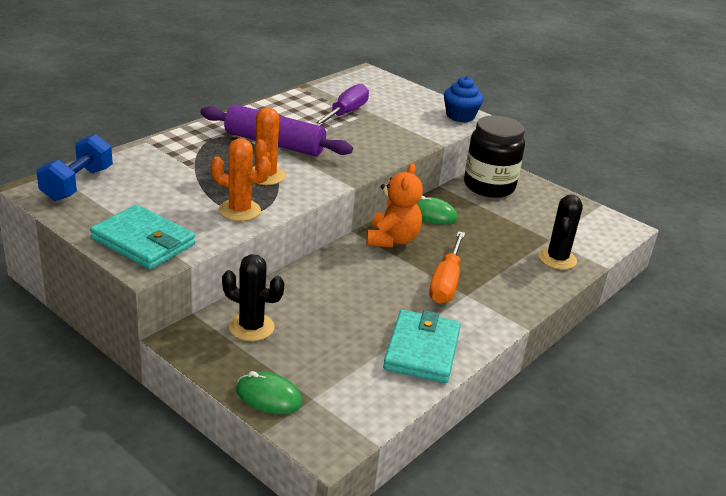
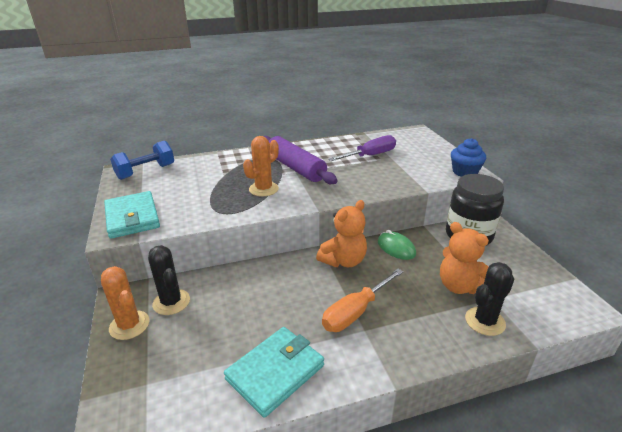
camera: 35 degrees right, 0 degrees up
(239, 210) = (217, 210): orange cactus -> orange cactus (129, 325)
(268, 396) = (119, 368): green mouse -> none
(516, 235) = (459, 286): none -> orange teddy bear

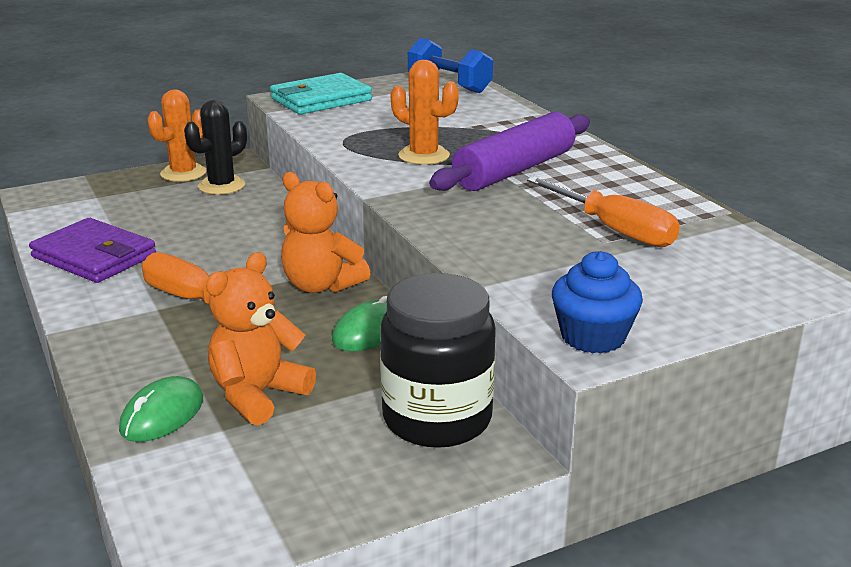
camera: 80 degrees right, 5 degrees down
(275, 372) = (94, 256): turquoise wallet -> purple wallet
(370, 155) = (615, 230): purple screwdriver -> orange screwdriver
(485, 321) = (162, 415): black cactus -> green mouse

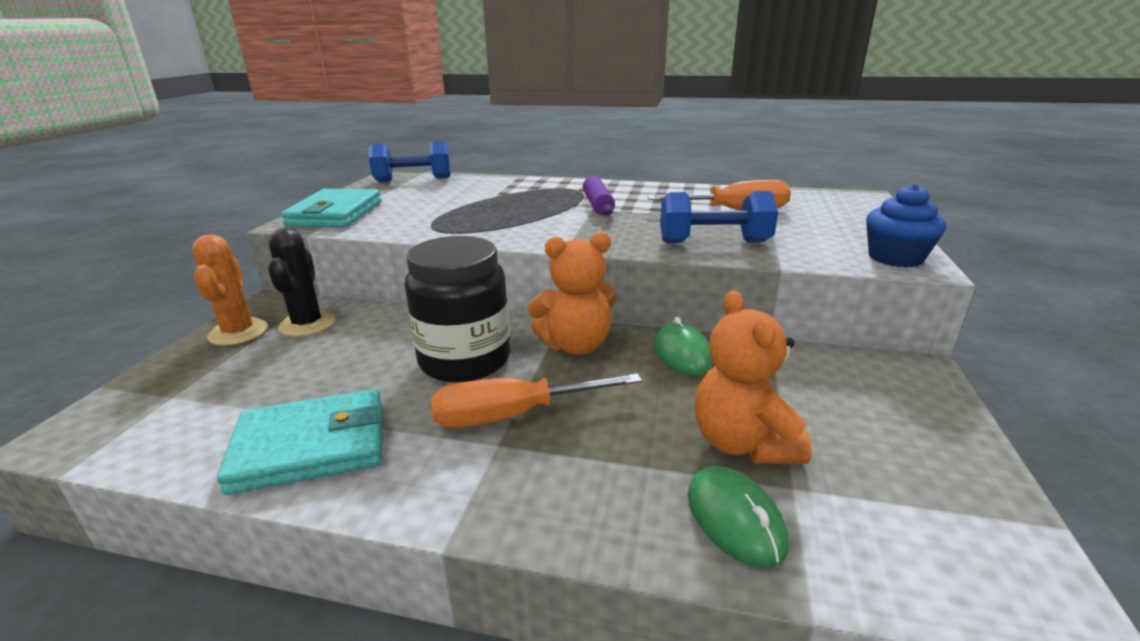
camera: 50 degrees left, 0 degrees up
(94, 256) = (311, 446): purple wallet -> turquoise wallet
(424, 156) = (521, 217): orange cactus -> none
(437, 418) = (848, 374): black jar -> black jar (465, 360)
(492, 245) = (714, 242): none -> blue dumbbell
(514, 170) = (598, 205): purple rolling pin -> purple rolling pin, size x0.58

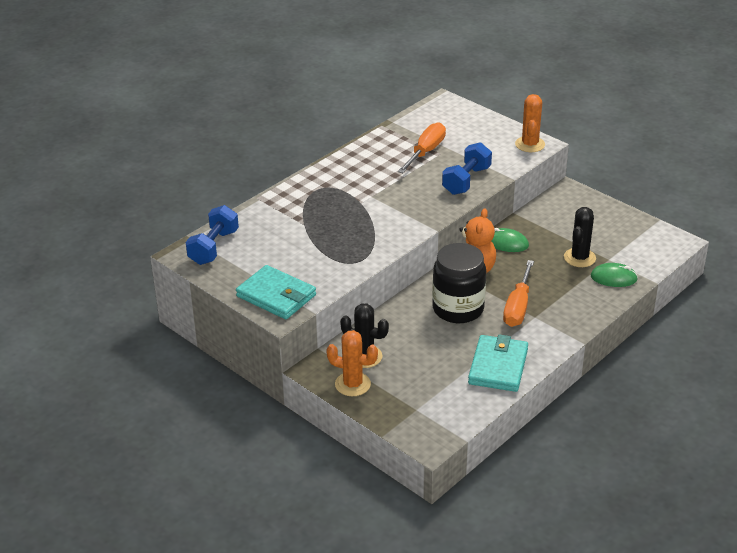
camera: 60 degrees left, 10 degrees up
(598, 205) = (366, 191): purple rolling pin -> none
(742, 443) = (579, 258): orange teddy bear -> black cactus
(895, 258) = (530, 144): blue cupcake -> orange cactus

